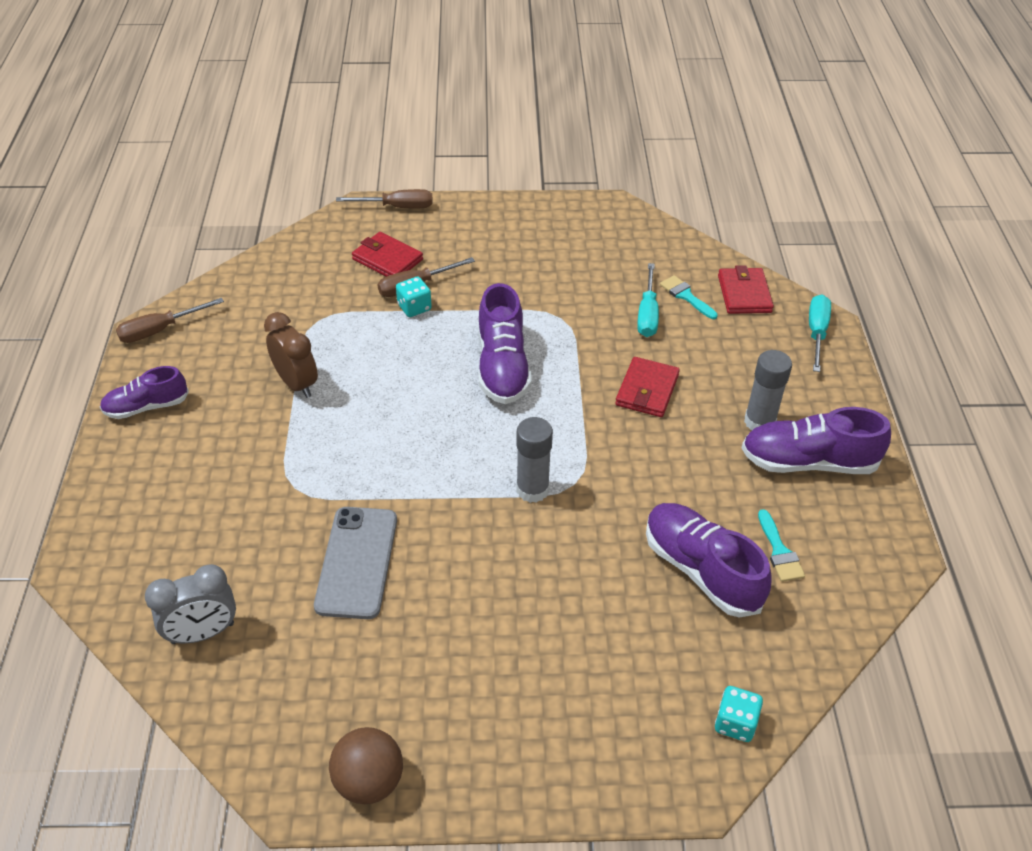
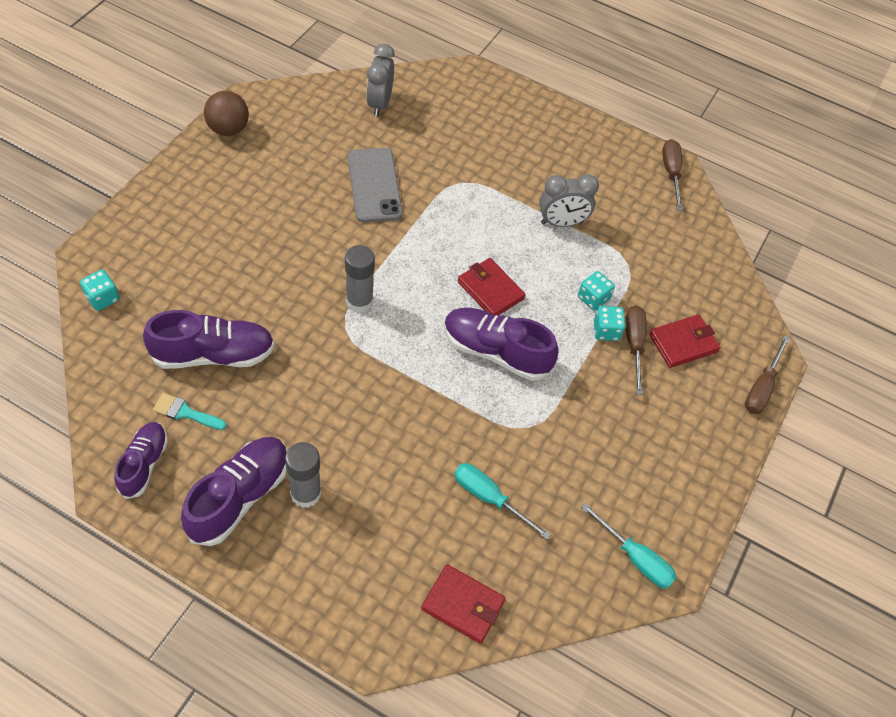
camera: 115 degrees right, 10 degrees up
(146, 407) = (590, 141): purple shoe -> purple shoe (144, 464)
(297, 383) = (561, 223): brown clock -> grey clock
(357, 562) = (374, 185): grey phone -> grey phone turned 45 degrees clockwise
(382, 328) = (593, 298): none -> turquoise dice
(647, 390) = (399, 435): red wallet -> red wallet (490, 290)
(686, 296) = (493, 549): turquoise brush -> none
(816, 333) = (368, 630): turquoise screwdriver -> turquoise screwdriver (635, 558)

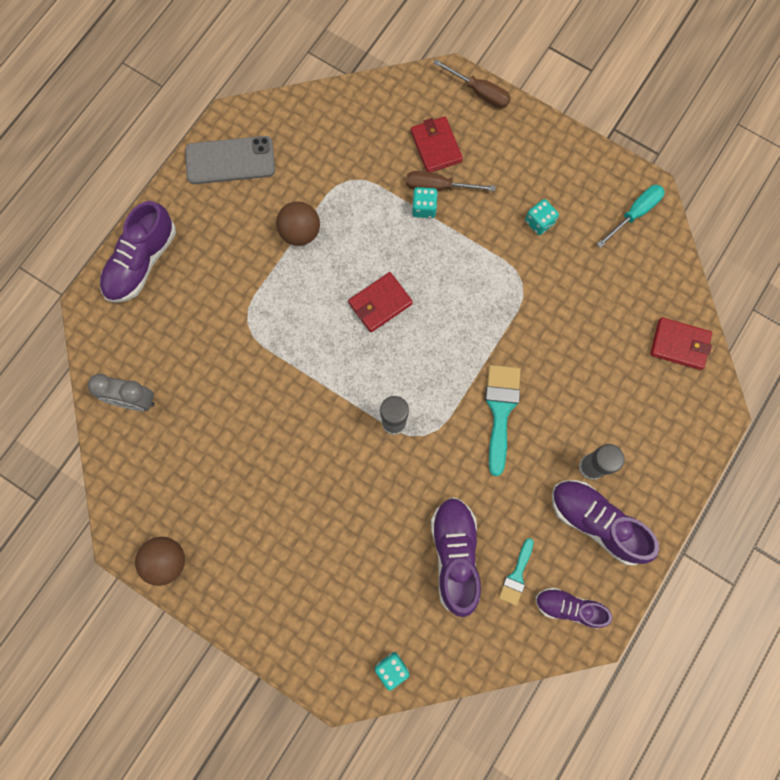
camera: 80 degrees left, 20 degrees up
(373, 401) = (500, 410): none -> turquoise brush
(374, 185) = (250, 407): grey phone -> grey phone (230, 160)
(463, 605) = (679, 344): red wallet -> red wallet turned 75 degrees clockwise
(489, 498) = (589, 319): turquoise screwdriver -> none
(496, 352) = (448, 303): purple shoe -> purple shoe (142, 262)
(561, 223) = (300, 232): grey clock -> brown ball
(593, 298) = (389, 215): turquoise dice -> turquoise dice (539, 222)
(671, 173) = (239, 125): brown screwdriver -> none

